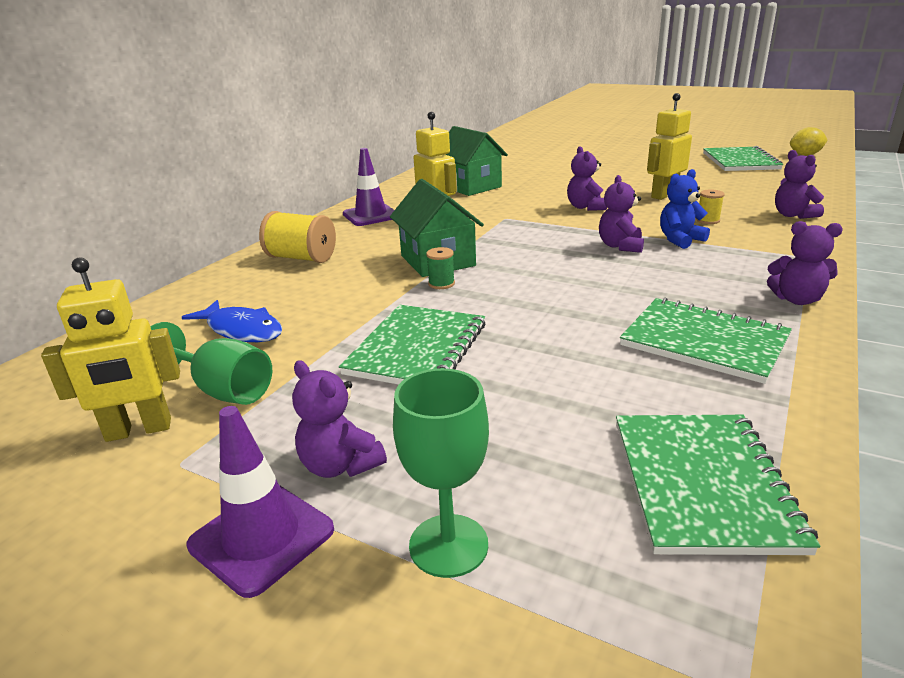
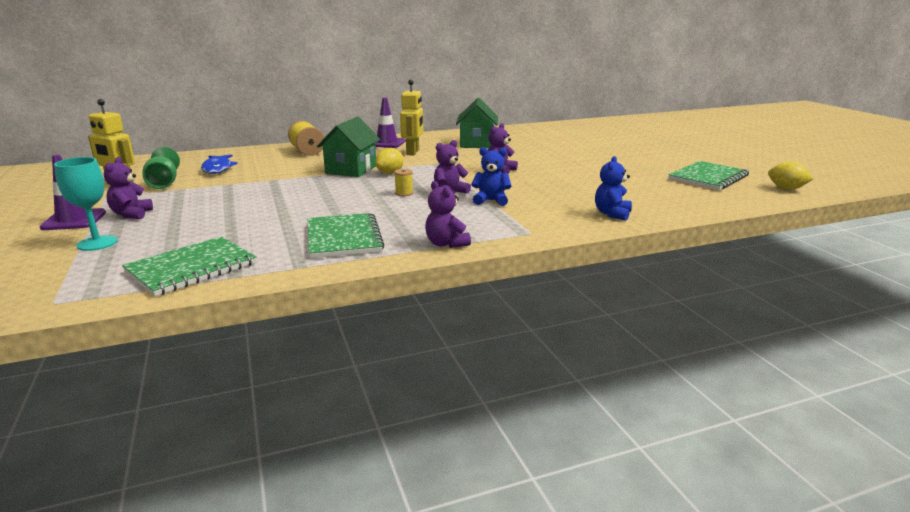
camera: 40 degrees right, 5 degrees down
(417, 349) = (245, 195): green notebook -> none
(441, 284) = (323, 178): green spool -> none
(448, 545) = (97, 243): green goblet -> turquoise goblet
(494, 248) = (390, 173): none -> yellow lemon
(664, 195) = (570, 179): yellow robot -> none
(708, 220) = (544, 198): yellow spool -> yellow spool (404, 193)
(793, 215) = (612, 214): purple teddy bear -> blue teddy bear

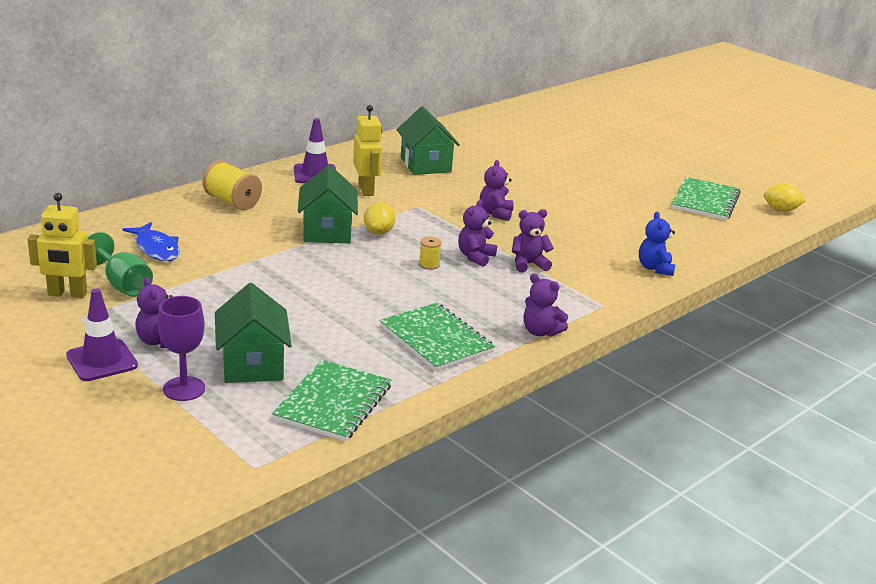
camera: 25 degrees left, 5 degrees up
(97, 243) = (184, 389): turquoise goblet -> purple goblet
(172, 235) = (252, 364): none -> green house
(491, 201) = (528, 264): blue teddy bear -> purple teddy bear

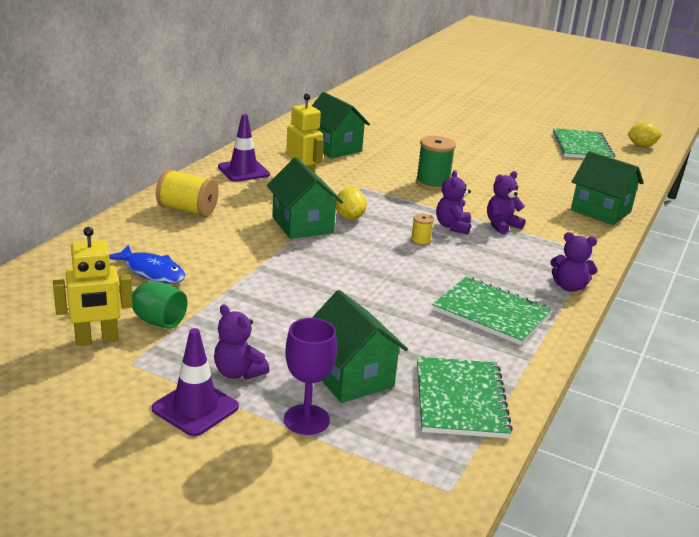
camera: 20 degrees left, 0 degrees up
(495, 213) = (432, 183): purple teddy bear -> green spool
(655, 268) = (601, 211): blue teddy bear -> green house

